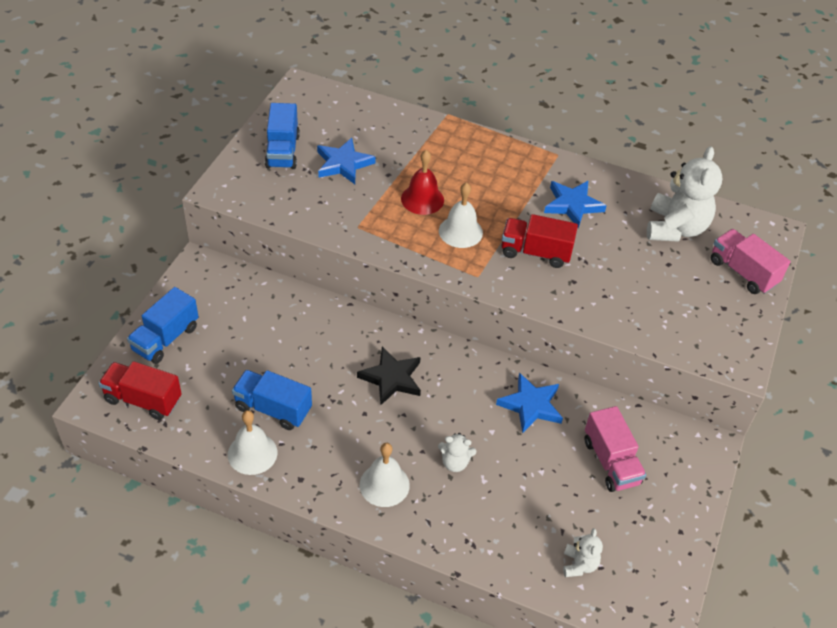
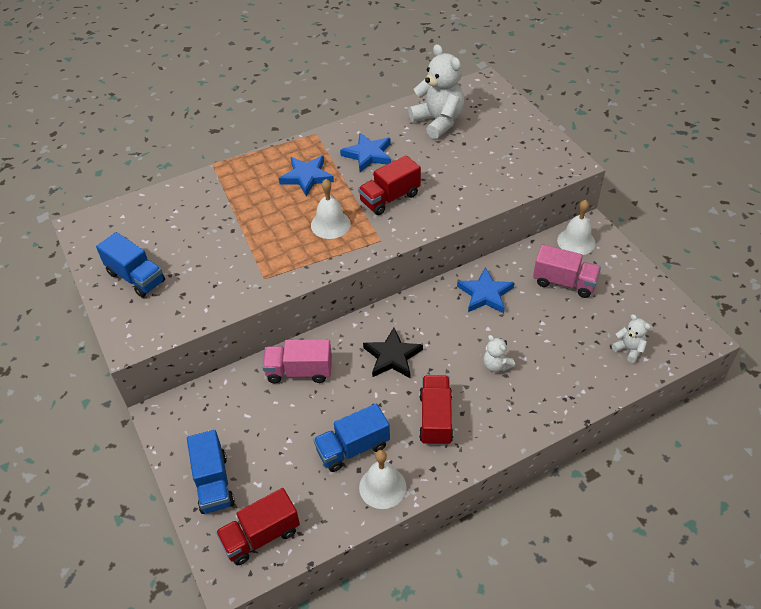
camera: 45 degrees left, 0 degrees up
(343, 164) = (192, 249): blue star -> blue star (306, 177)
(354, 450) = (435, 419): none -> red truck
(384, 484) = (481, 418): white bell -> white bell (576, 241)
(422, 199) = (278, 226): red bell -> none
(455, 462) = (496, 365): white teddy bear -> white teddy bear turned 90 degrees clockwise
(742, 272) = (503, 116): pink truck -> pink truck (299, 371)

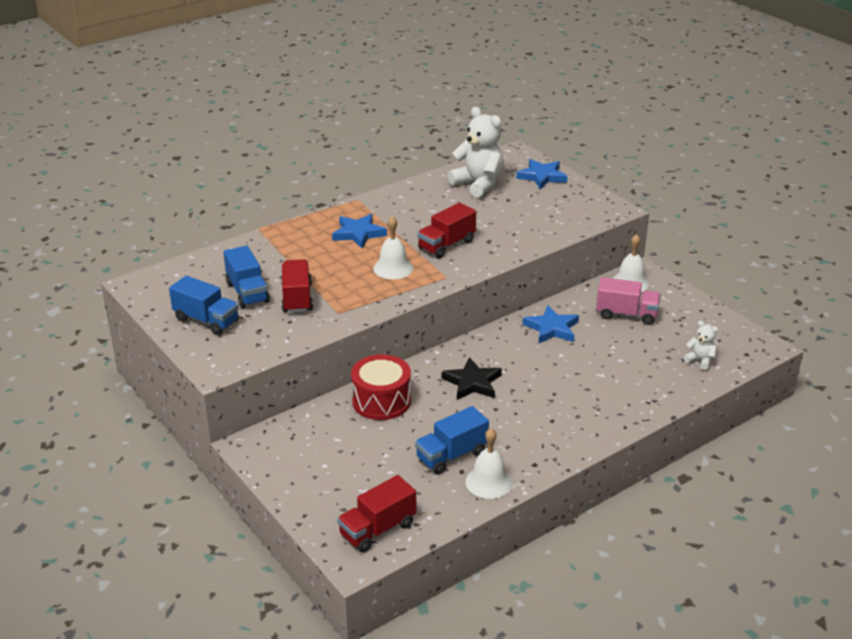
camera: 10 degrees left, 15 degrees down
(213, 483) = (318, 493): blue truck -> blue truck (247, 292)
(299, 371) = (381, 401): pink truck -> red drum
(368, 155) = (415, 213): blue star -> blue star (542, 176)
(435, 419) = (527, 426): red truck -> red truck (297, 298)
(496, 365) = (576, 382): white teddy bear -> none

